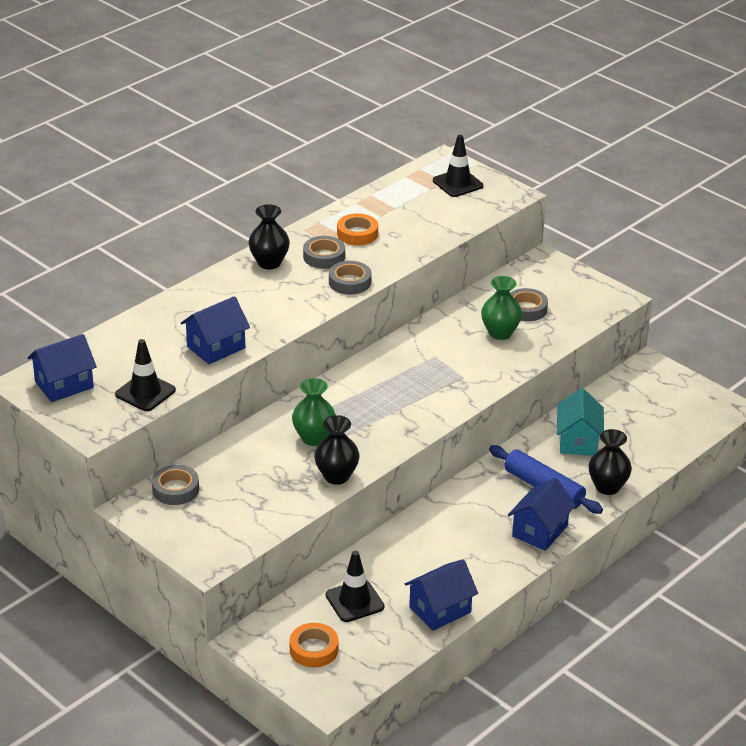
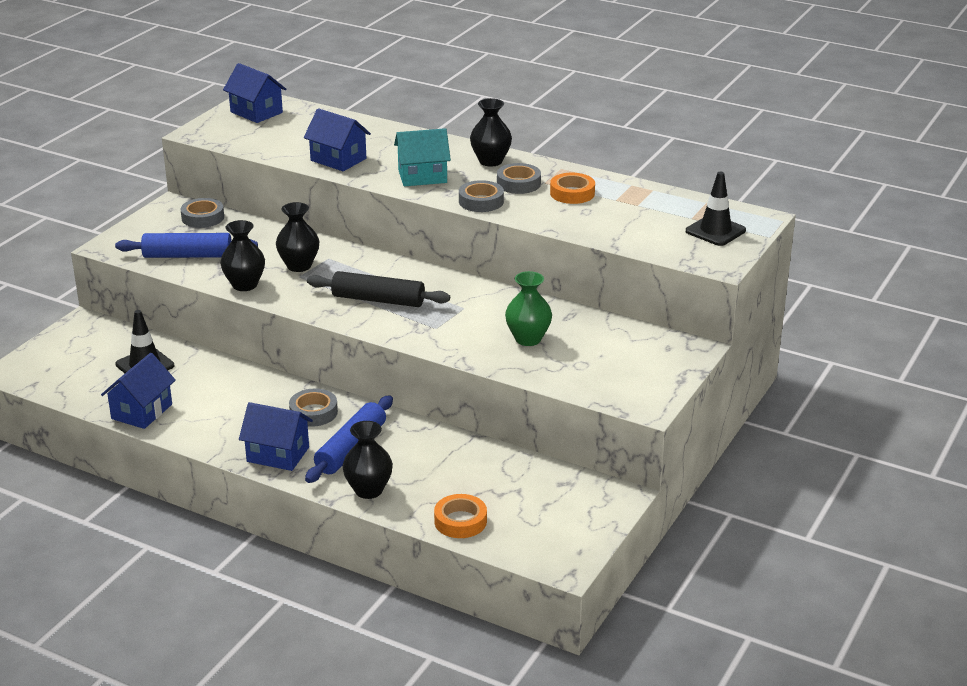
camera: 75 degrees right, 5 degrees down
(145, 392) = (258, 143): black traffic cone -> none
(257, 507) = (187, 256): none -> blue rolling pin
(314, 438) = (299, 266): green vase -> black vase
(314, 649) = (76, 355): orange tape -> orange tape (460, 521)
(401, 400) = (378, 300): none -> black rolling pin
(440, 609) = (142, 411): blue house -> blue house turned 75 degrees clockwise
(526, 309) = (584, 349): grey tape -> grey tape (313, 412)
(578, 441) = (443, 461): turquoise house -> turquoise house (422, 176)

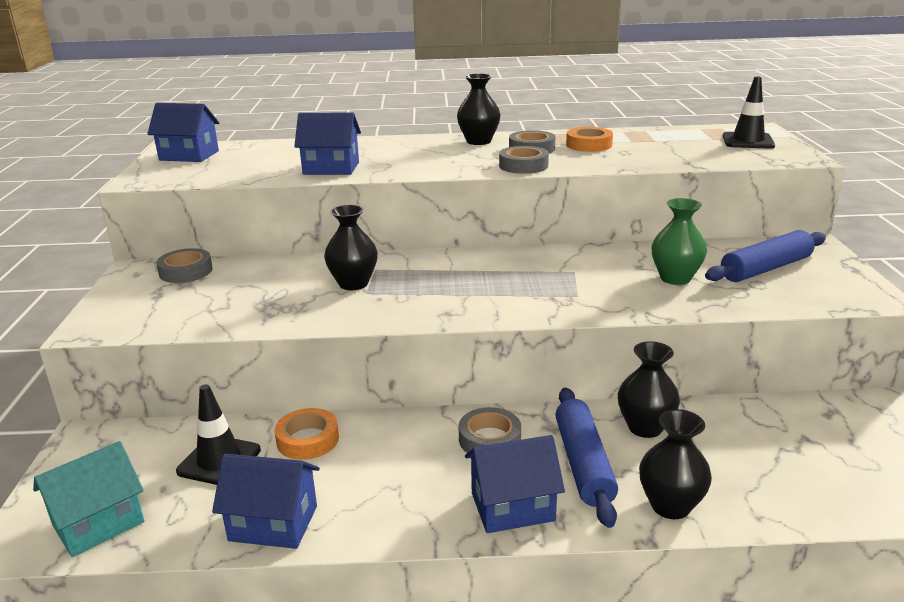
camera: 30 degrees left, 5 degrees down
(142, 411) = (273, 523): blue house -> blue house turned 75 degrees counterclockwise
(187, 256) = (208, 310): blue rolling pin -> blue rolling pin (766, 269)
(244, 285) = (314, 318): black vase -> black vase (645, 427)
(378, 300) = (481, 289): black rolling pin -> none
(422, 176) = (436, 162): turquoise house -> turquoise house (98, 523)
(460, 521) = (812, 499): orange tape -> orange tape (307, 440)

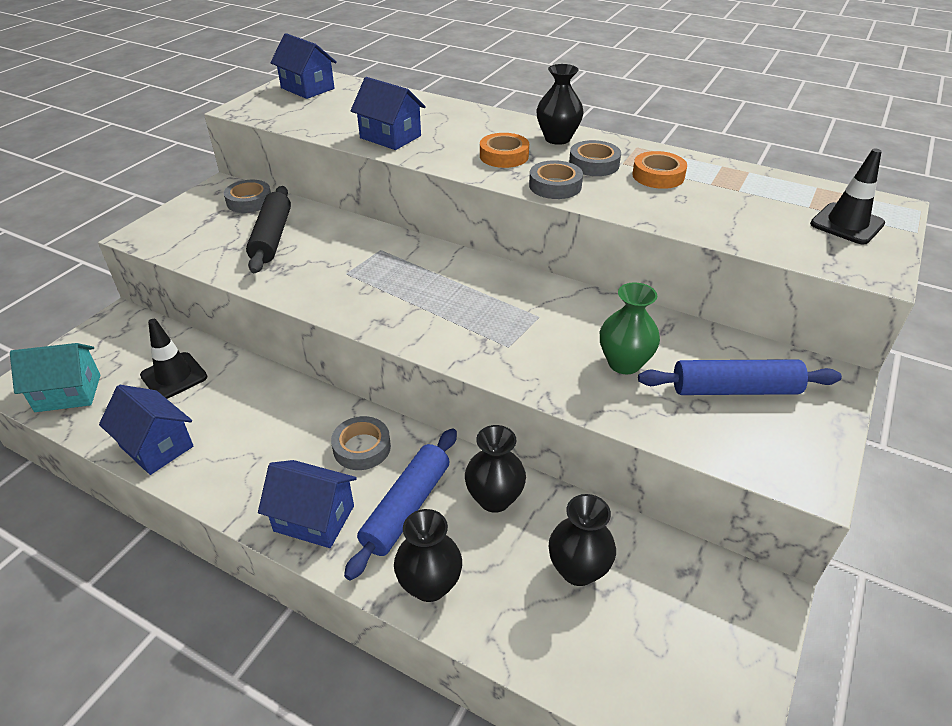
camera: 30 degrees right, 15 degrees up
(251, 290) = (271, 237): none -> black rolling pin
(307, 440) = (241, 385): orange tape -> orange tape (504, 156)
(353, 284) = (347, 259): black vase -> black vase (578, 570)

